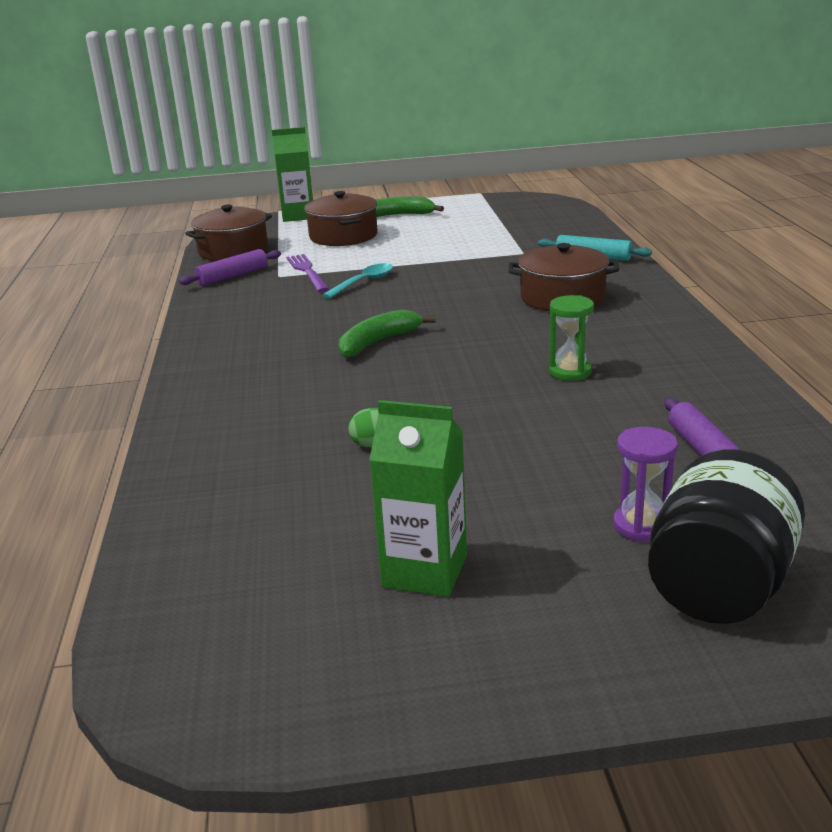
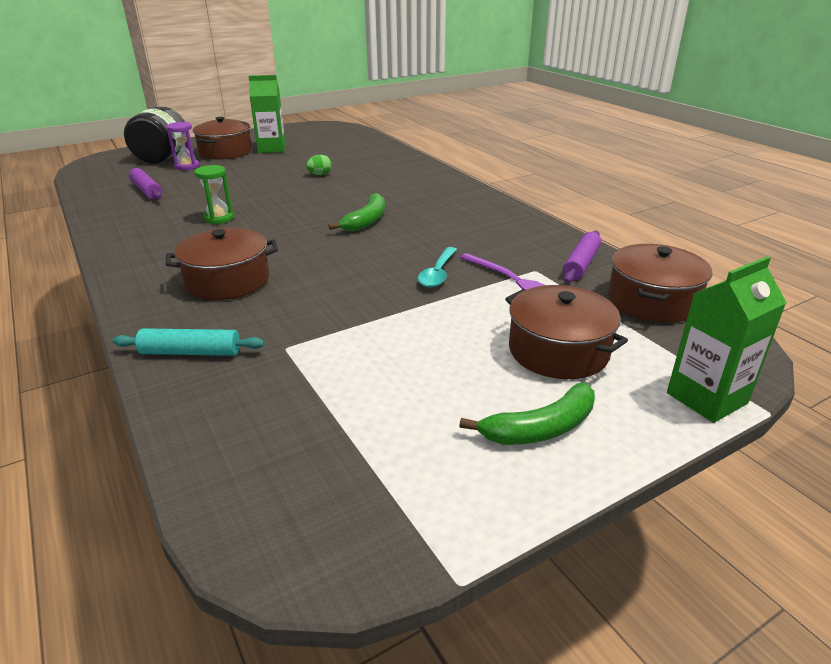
camera: 155 degrees right, 5 degrees up
(548, 580) = (225, 152): none -> brown pot

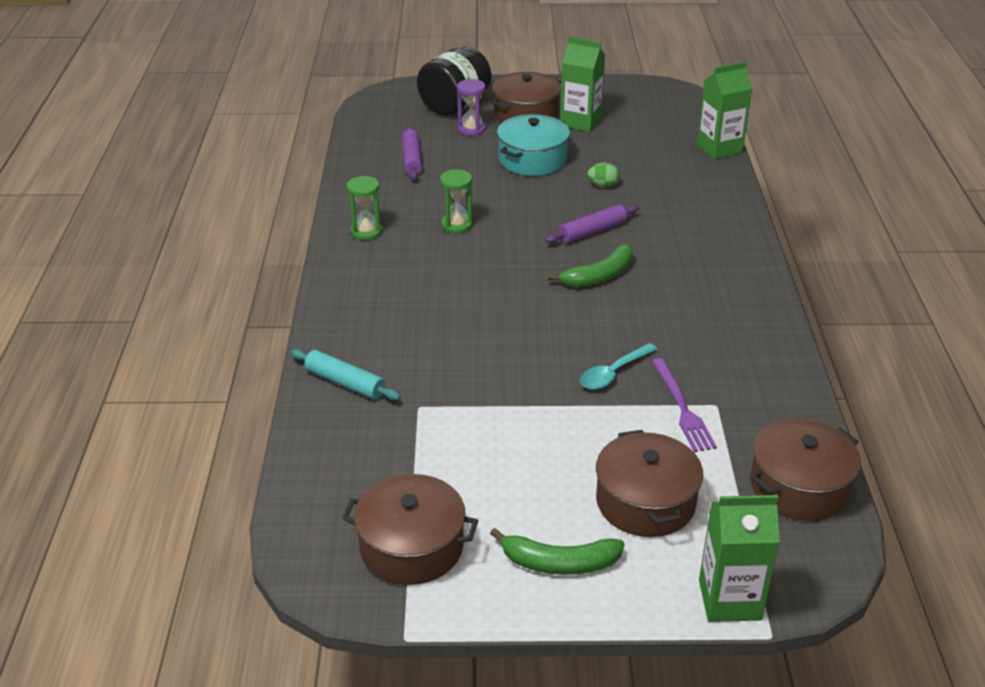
camera: 30 degrees right, 5 degrees up
(135, 240) = (366, 232): none -> green hourglass
(228, 281) = (417, 313): brown pot -> brown pot (411, 547)
(252, 172) = (532, 160): none -> turquoise pot
(383, 144) = (719, 149): none -> green carton
(581, 264) = (774, 414): purple rolling pin -> purple rolling pin (592, 231)

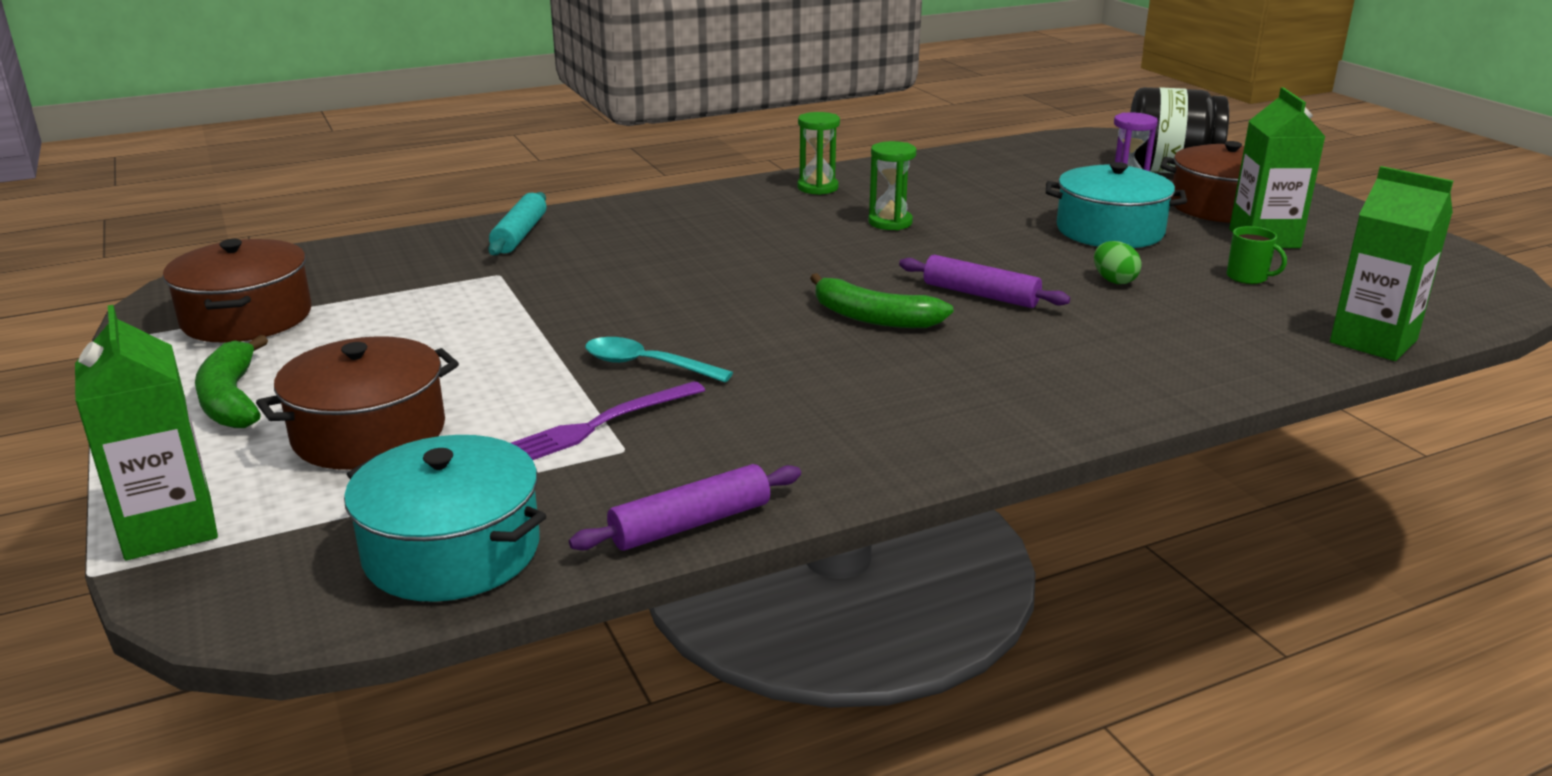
camera: 65 degrees right, 10 degrees down
(412, 159) = (1004, 176): purple rolling pin -> purple rolling pin (690, 524)
(626, 148) = (1247, 277): none -> green mug
(799, 486) = (452, 551): brown pot -> turquoise pot

